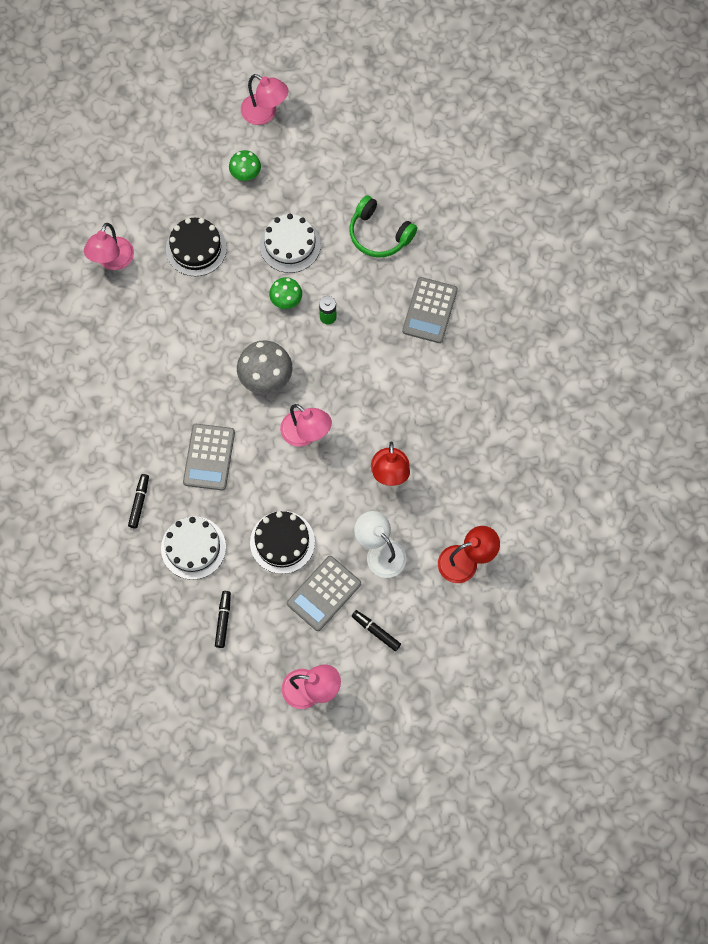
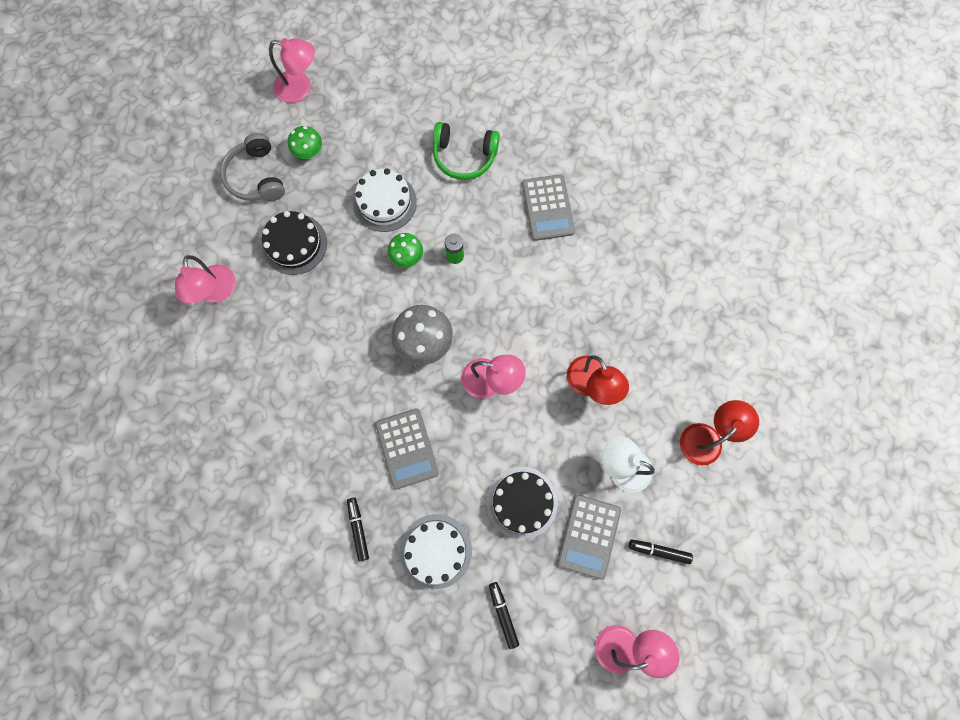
camera: 25 degrees left, 5 degrees up
(191, 176) = (257, 176): none -> grey headphones

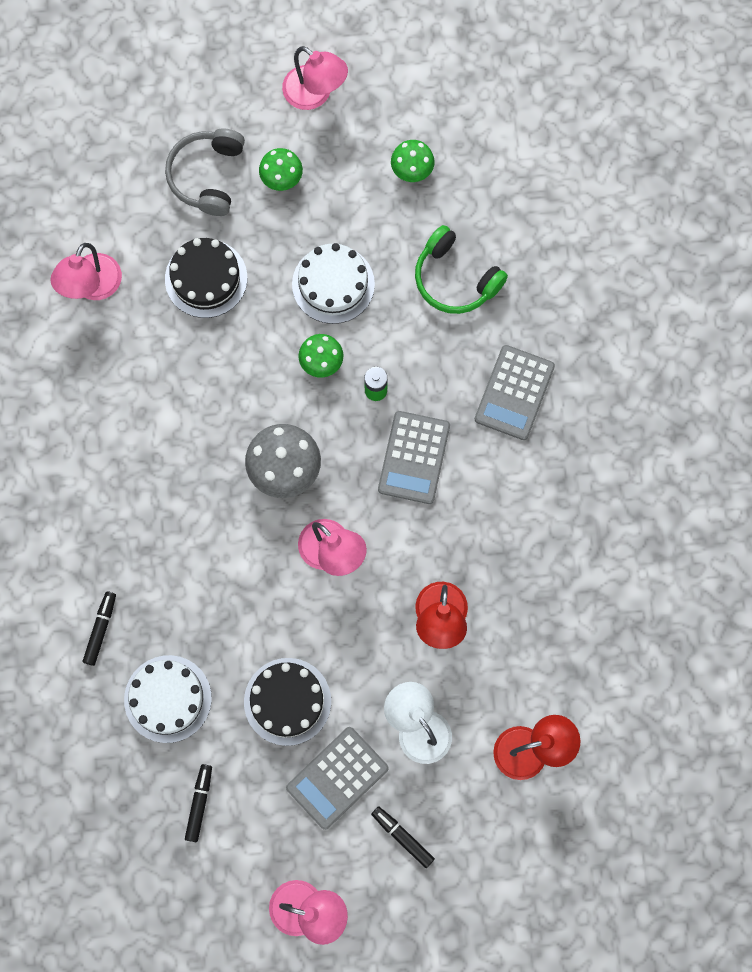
camera: 30 degrees right, 0 degrees up
(394, 103) = (412, 170): none -> green mushroom
(406, 448) = (199, 574): grey calculator -> grey calculator (414, 457)

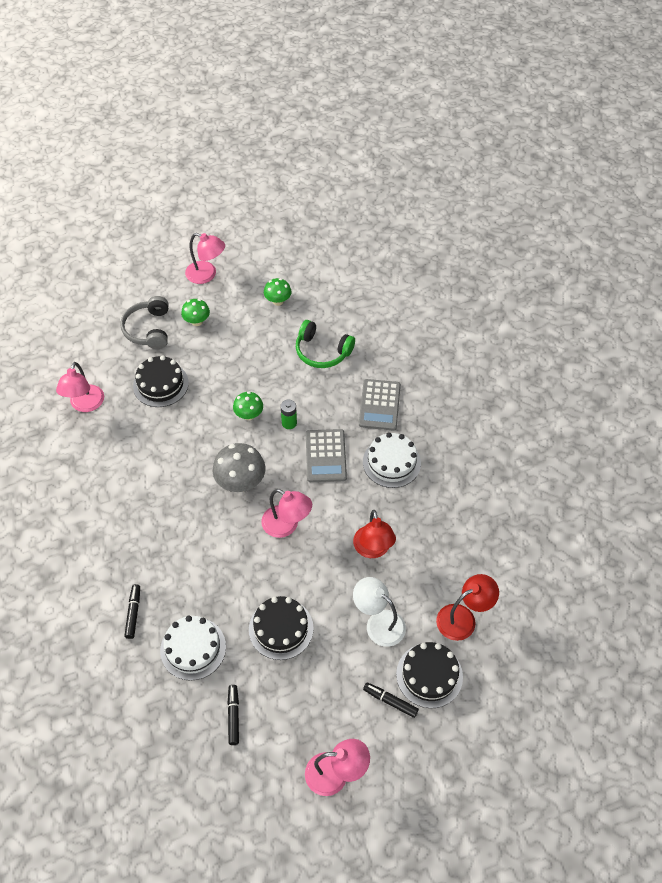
camera: 15 degrees left, 20 degrees down
(333, 284) = (245, 370): white cake -> white cake (391, 462)
(337, 778) = (331, 672): grey calculator -> none
(463, 816) = (429, 675): none -> black cake

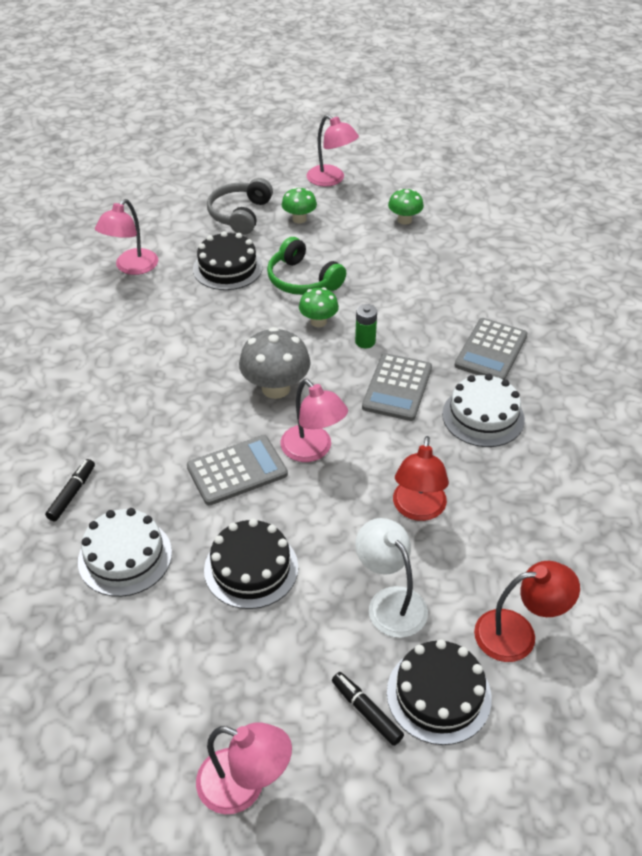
camera: 20 degrees right, 10 degrees down
(233, 716) = (136, 658): black marker -> none
(241, 558) = (237, 471): none -> grey calculator
(322, 351) = (438, 279): green headphones -> green headphones (302, 280)

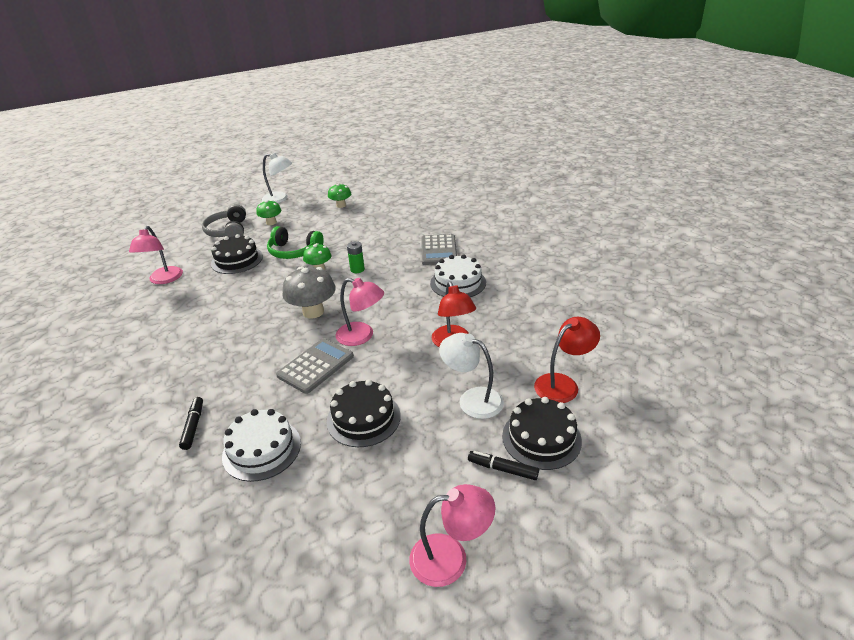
camera: 25 degrees left, 10 degrees down
(331, 180) = (280, 199): pink lamp -> white lamp
(397, 387) = (394, 286): grey calculator -> none

